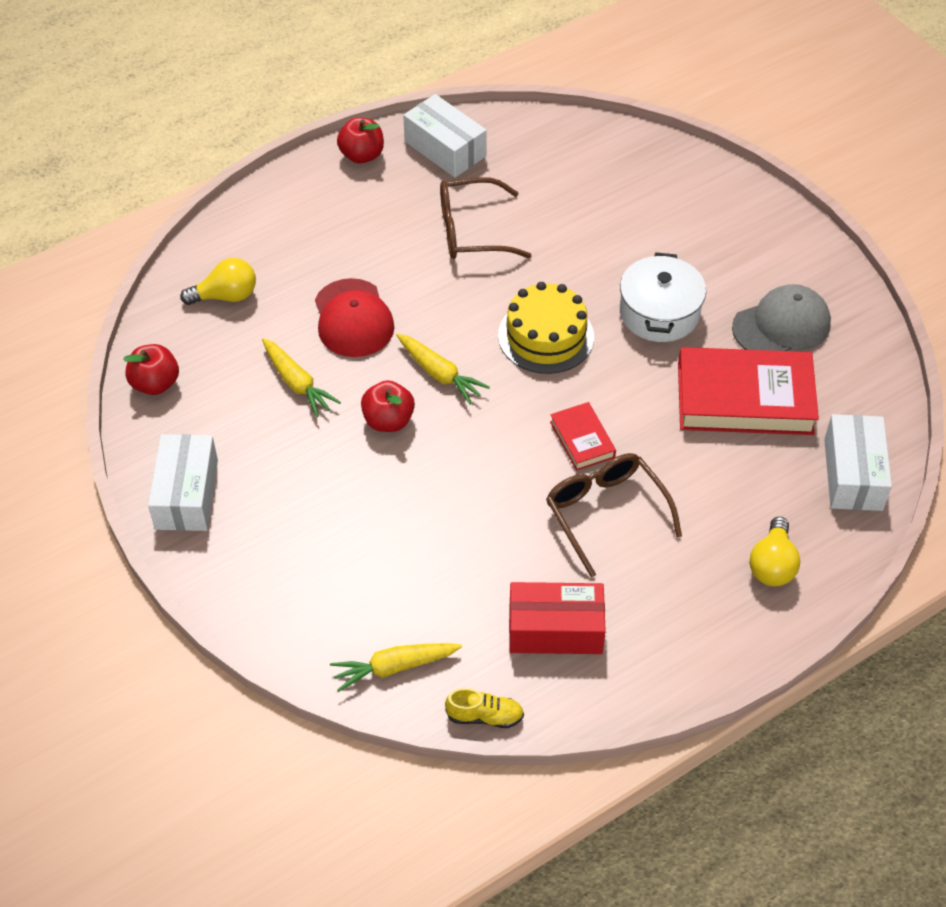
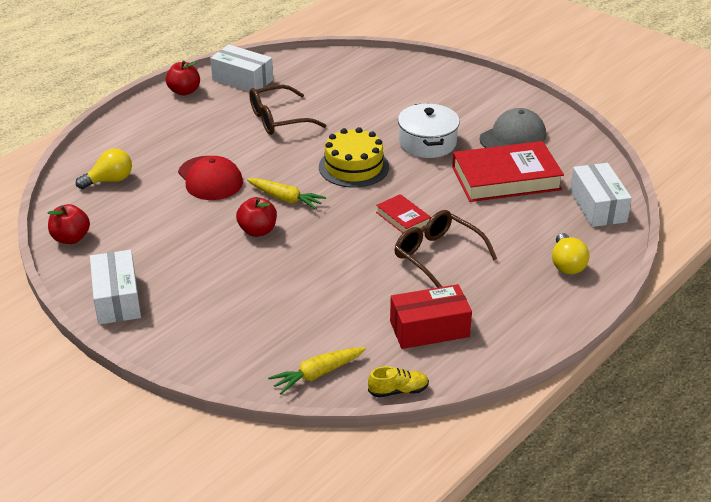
camera: 15 degrees left, 15 degrees down
(297, 383) = (181, 221): yellow carrot -> none

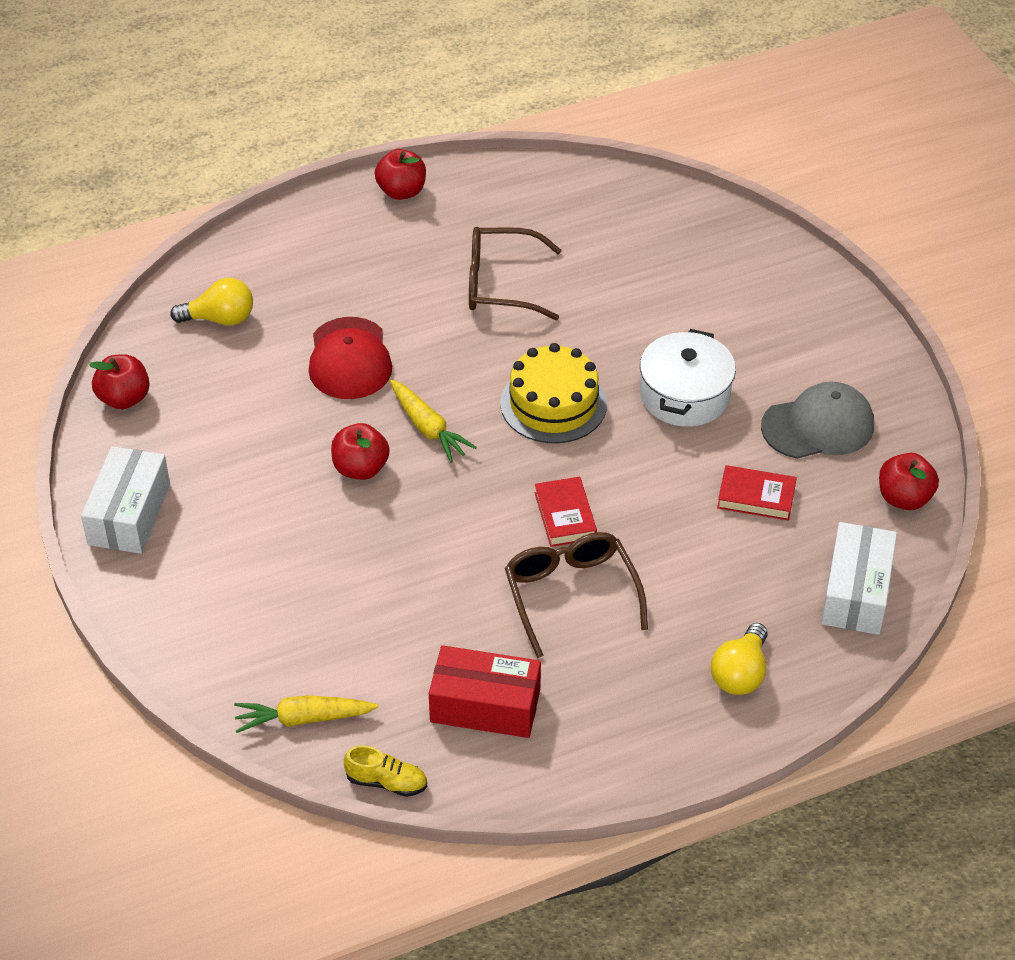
camera: 25 degrees right, 10 degrees up
(242, 80) = (493, 195): white box -> none
(506, 178) = (756, 497): red book -> red book, size x0.49
(586, 156) = (904, 498): none -> red apple

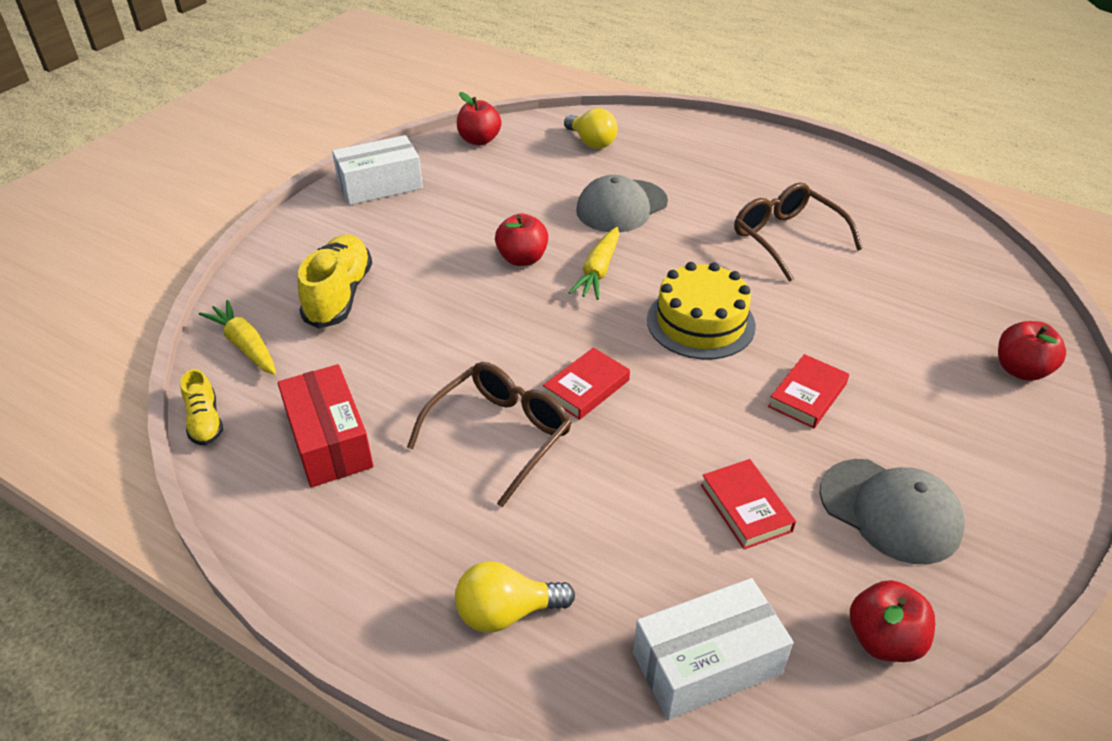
camera: 55 degrees right, 5 degrees down
(290, 622) = (339, 295): none -> yellow shoe
(349, 359) = (621, 206): red cap -> grey cap
(401, 191) = (807, 156): red apple -> red apple (1020, 370)
(685, 395) = (807, 395): white pot -> red book

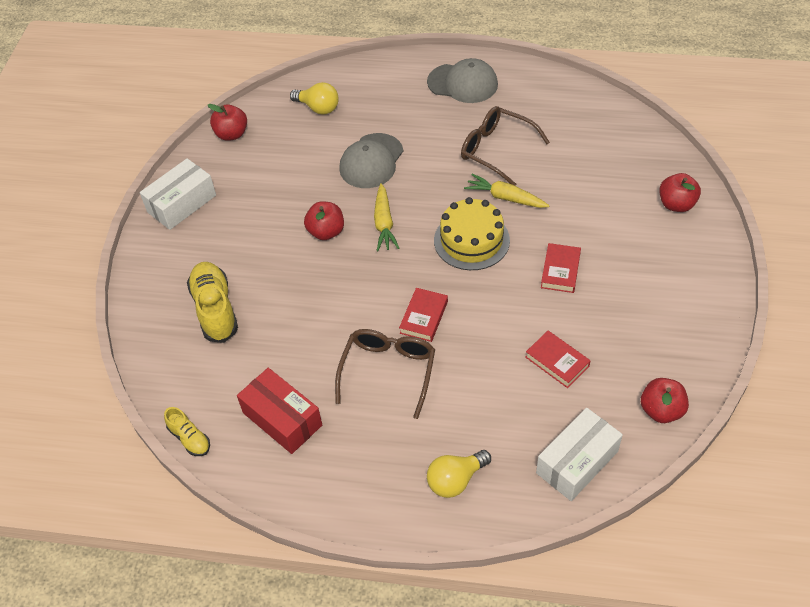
camera: 20 degrees left, 10 degrees up
(245, 345) = (175, 373): yellow carrot -> yellow carrot (505, 197)
(890, 510) = (636, 331): grey cap -> grey cap (463, 83)

